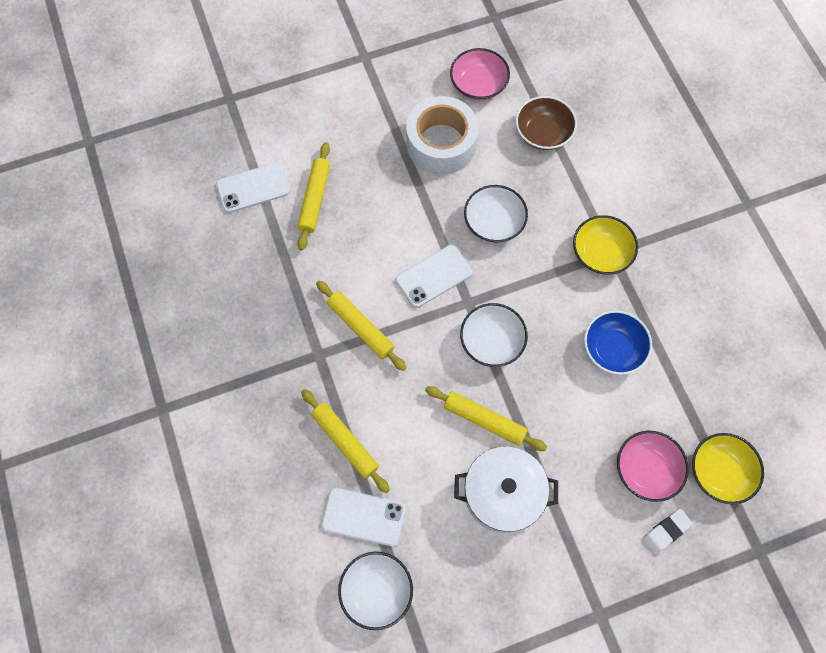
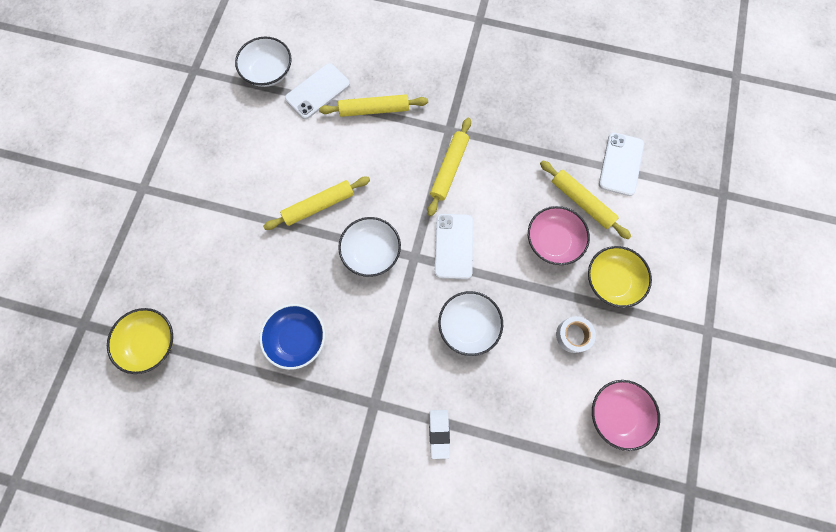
camera: 125 degrees right, 5 degrees up
(361, 327) = (449, 169): yellow rolling pin -> yellow rolling pin turned 60 degrees counterclockwise
(441, 143) = (573, 335): white tape -> white tape, size x0.47
(502, 494) = (262, 182): white pot -> none
(543, 133) = (527, 435): brown bowl -> none
(601, 253) = (380, 394): yellow bowl -> yellow bowl (611, 280)
(646, 469) = (197, 290): pink bowl -> pink bowl (553, 241)
(666, 531) = (149, 270): white eraser -> white eraser (439, 433)

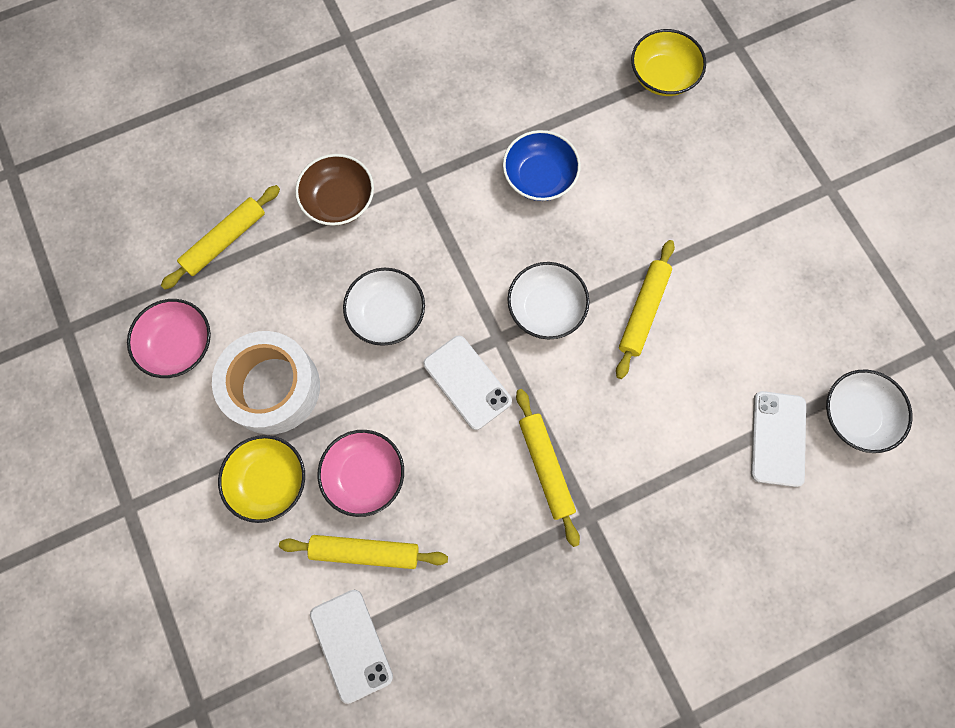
camera: 140 degrees right, 0 degrees up
(374, 110) = (694, 470): yellow rolling pin -> yellow rolling pin (225, 241)
(439, 433) = (339, 201): white eraser -> brown bowl
(573, 335) = (273, 387): white tape -> white tape, size x2.11

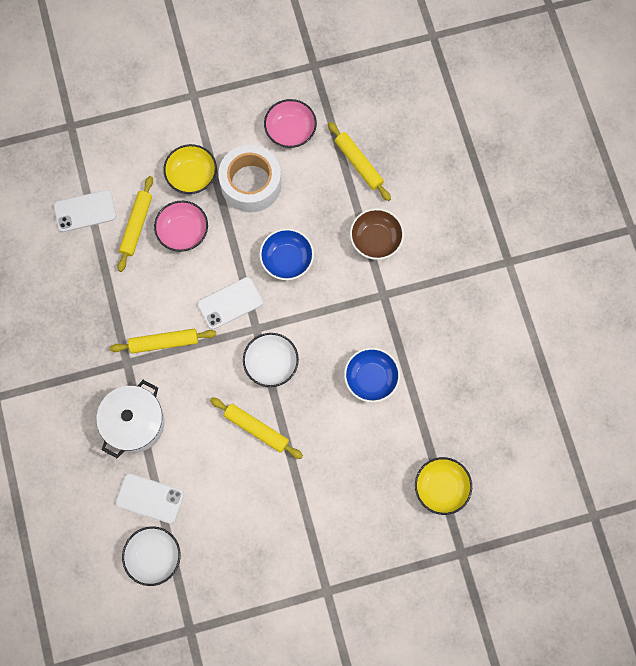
camera: 100 degrees right, 0 degrees up
(387, 314) = (287, 259): white bowl -> blue bowl
(676, 485) = (134, 423): none -> white pot

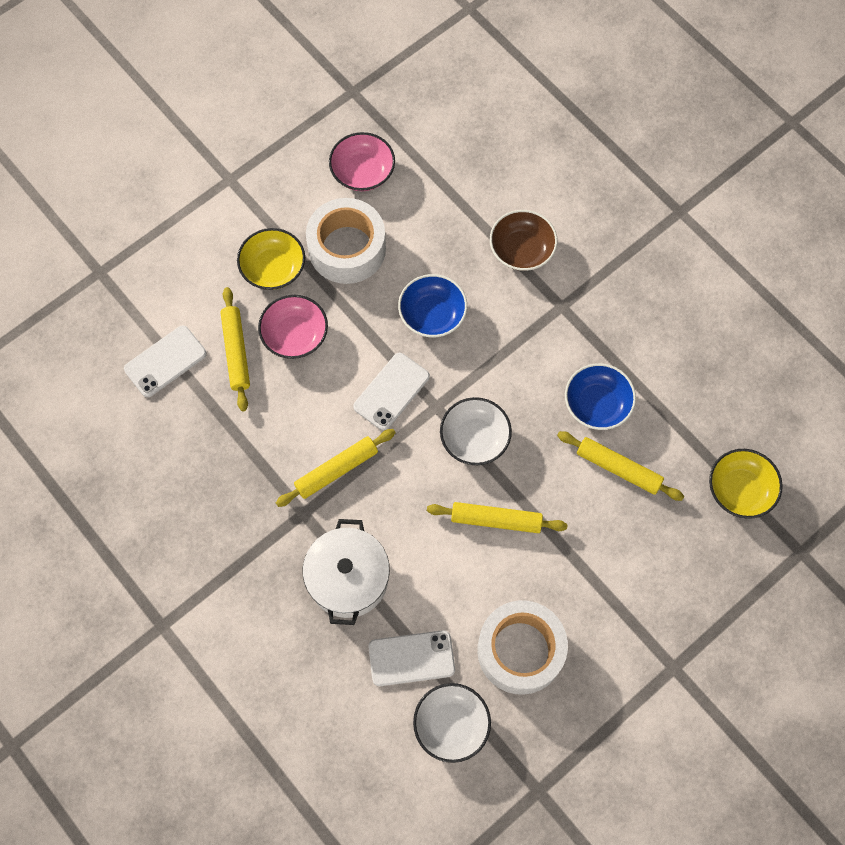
camera: 25 degrees left, 5 degrees down
(226, 528) = (520, 650): none -> white tape
(358, 164) = (459, 176): yellow rolling pin -> yellow rolling pin (618, 468)

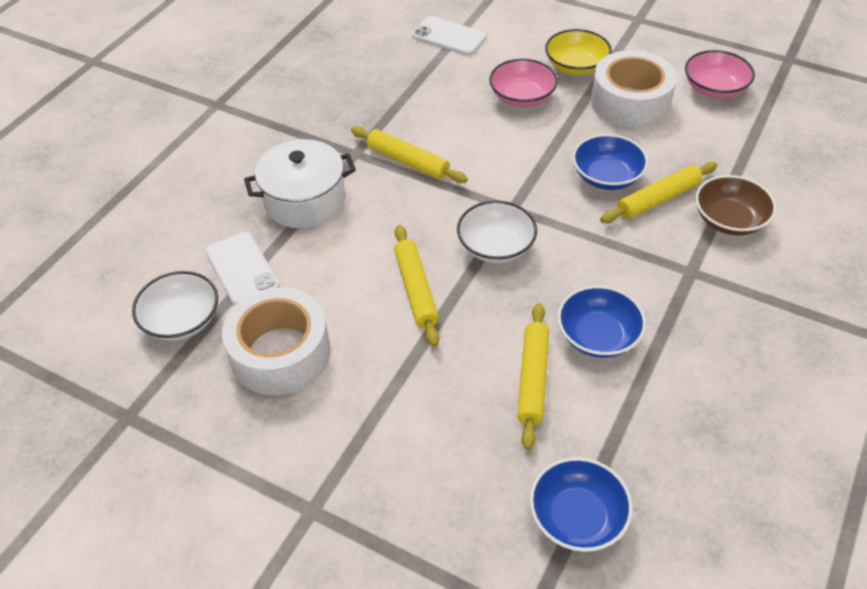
camera: 70 degrees right, 20 degrees down
(236, 352) = (483, 70): yellow rolling pin -> yellow rolling pin (658, 199)
(391, 391) = (508, 173): white phone -> none
(740, 489) = (577, 517): yellow bowl -> blue bowl

